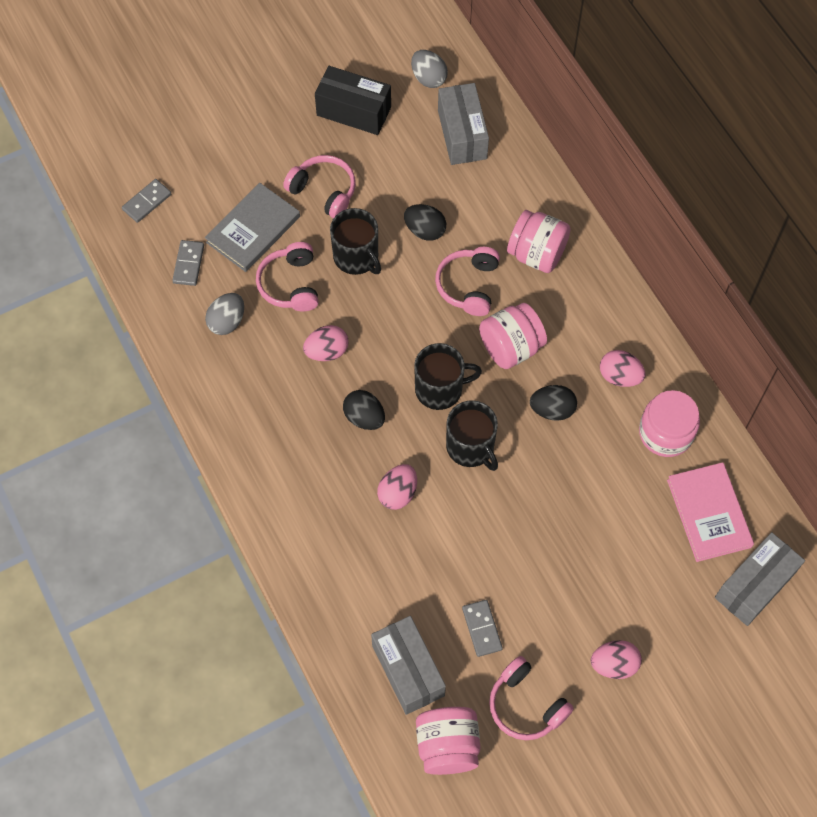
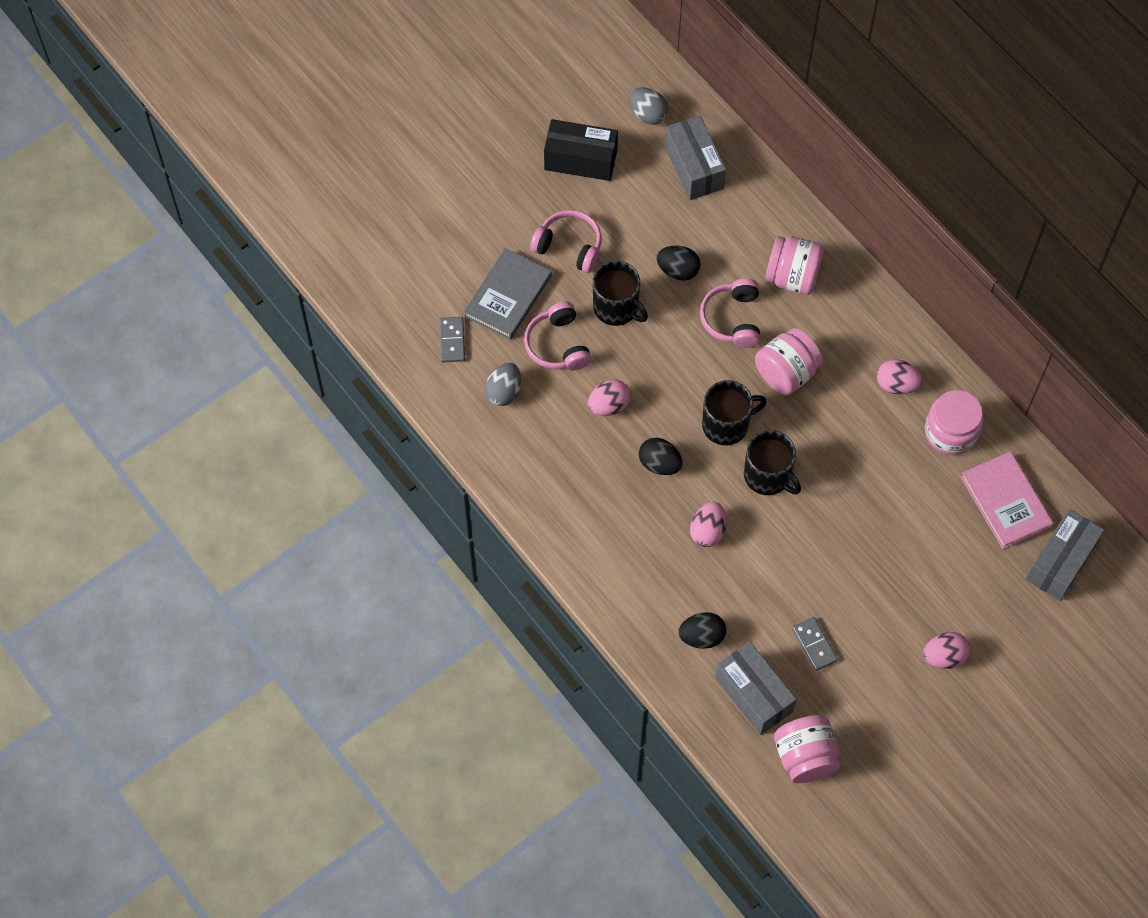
camera: 10 degrees left, 0 degrees up
(147, 202) = (395, 285): grey domino -> none
(526, 705) = (870, 707): pink headphones -> none
(552, 410) = (838, 427): black egg -> black egg (701, 636)

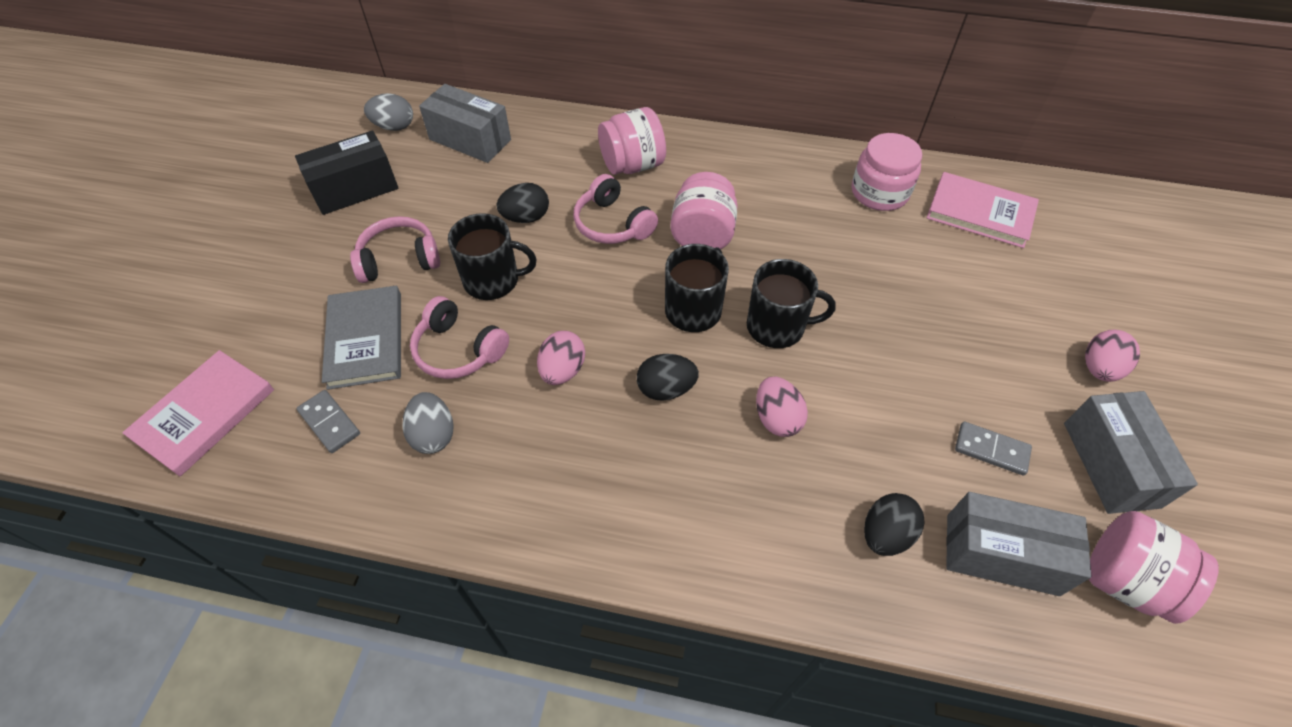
camera: 40 degrees left, 10 degrees down
(387, 283) = (204, 414): none -> pink book
(896, 385) = (799, 187): pink egg -> none
(1060, 562) = (1072, 227): grey box -> grey box (1110, 464)

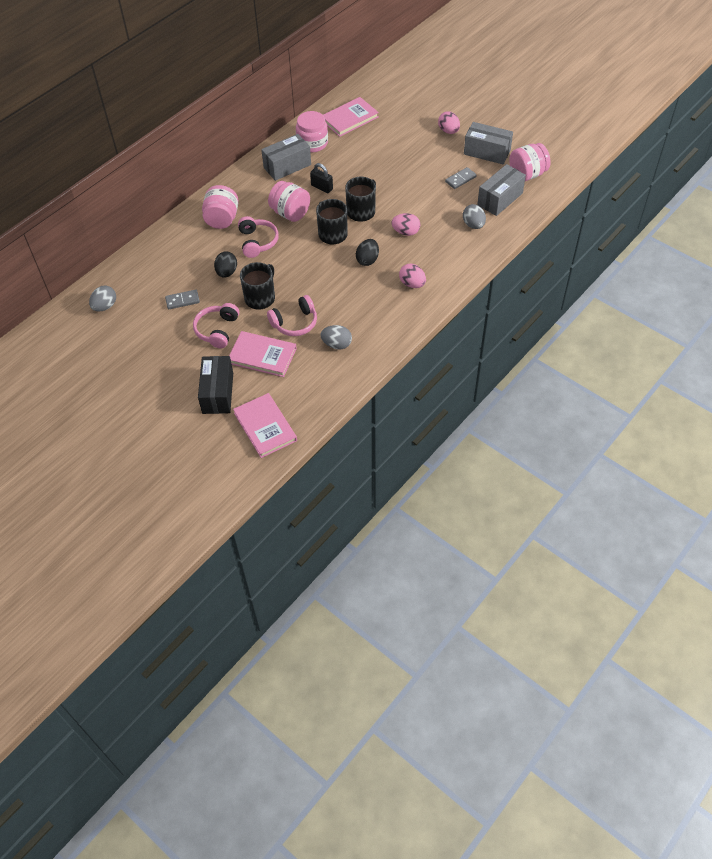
camera: 60 degrees left, 0 degrees up
(329, 422) = (304, 380): grey domino -> grey domino (182, 300)
(355, 189) = (146, 336): black box -> black box (218, 393)
(365, 339) = (262, 356): grey book -> pink book
(470, 140) = (146, 277): grey box -> grey box (287, 166)
(562, 370) = (333, 290): pink egg -> pink egg (412, 284)
(612, 224) = (257, 242): pink headphones -> pink headphones turned 90 degrees counterclockwise
(791, 248) = (322, 187): none -> black padlock
(885, 534) = (473, 225): black egg -> grey egg

